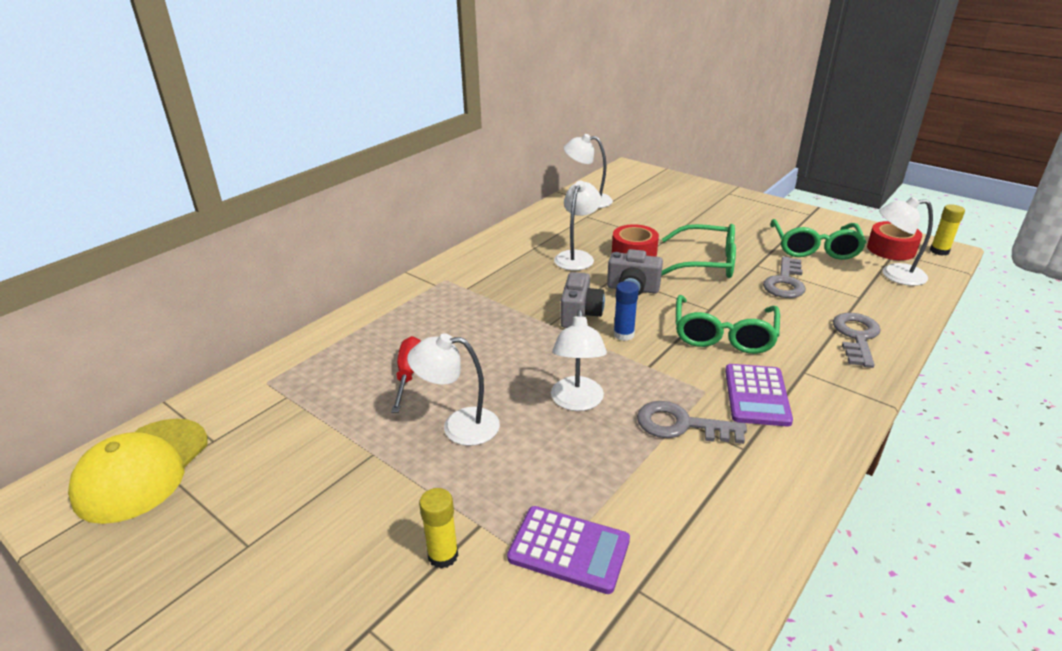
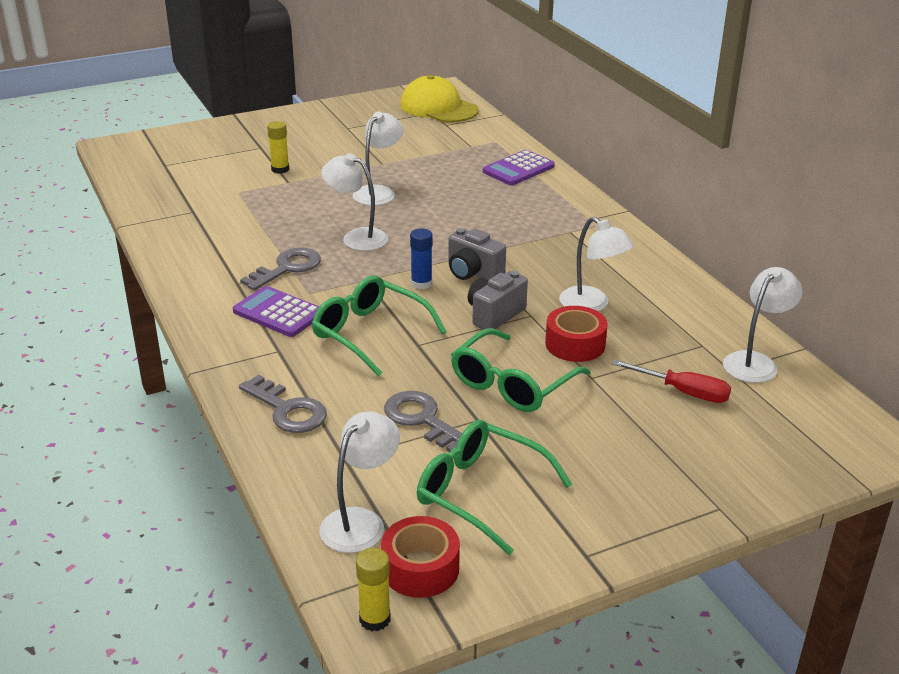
camera: 115 degrees right, 0 degrees up
(408, 374) = (456, 186): red screwdriver -> red screwdriver (683, 392)
(569, 549) = (240, 201): purple calculator -> purple calculator (518, 169)

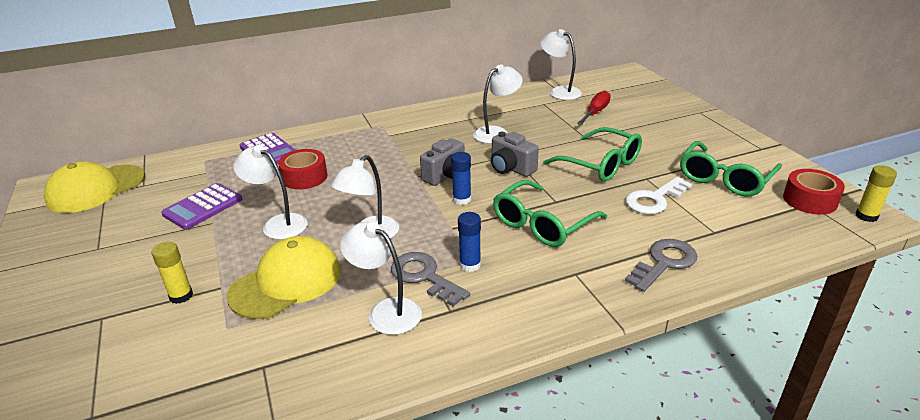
camera: 85 degrees left, 0 degrees up
(278, 313) = (510, 277): purple calculator -> purple calculator (203, 207)
(290, 207) = (286, 282): none -> yellow cap
(301, 291) = (470, 265): none -> blue glue stick
(360, 521) = (780, 223): white lamp -> white lamp (386, 311)
(422, 419) = (654, 199): grey key -> white key
(575, 344) = (547, 141): red tape -> red tape (304, 177)

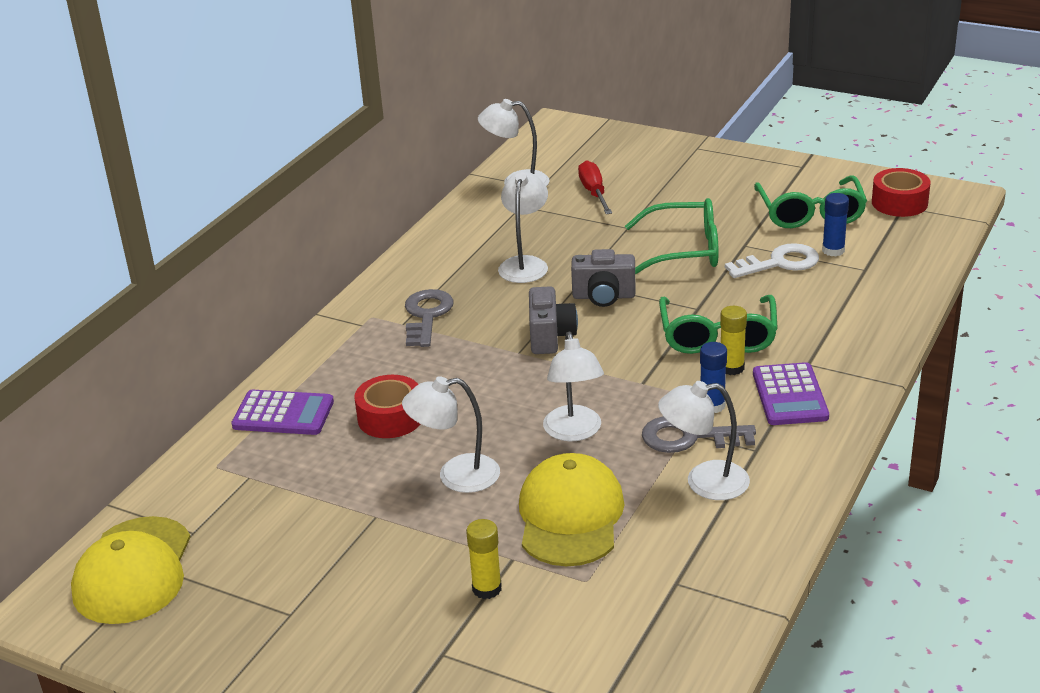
camera: 40 degrees left, 0 degrees up
(203, 207) = (329, 509): purple calculator -> purple calculator (790, 395)
(462, 199) = (606, 352): blue glue stick -> blue glue stick (833, 250)
(654, 199) = (779, 263): white key -> white key turned 120 degrees counterclockwise
(664, 263) = (862, 317): grey key -> grey key (427, 315)
(866, 216) = (954, 198): yellow glue stick -> yellow glue stick (732, 368)

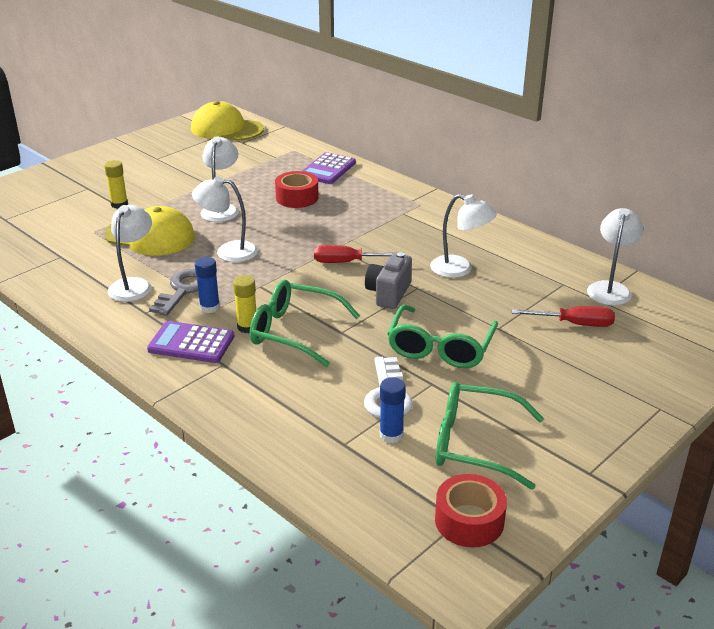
camera: 105 degrees right, 0 degrees up
(427, 315) = (408, 222): grey key -> none
(550, 336) = (347, 262): grey camera -> red screwdriver

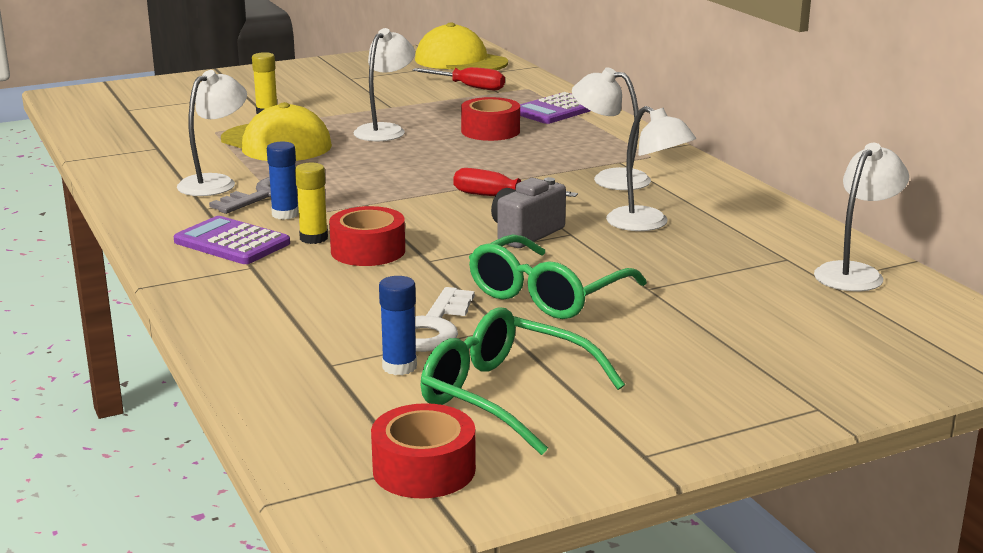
camera: 20 degrees right, 10 degrees down
(228, 251) = (356, 168): white lamp -> white lamp (610, 178)
(294, 331) = (368, 251): green glasses -> red tape
(574, 324) = (765, 301): red screwdriver -> red screwdriver (469, 87)

